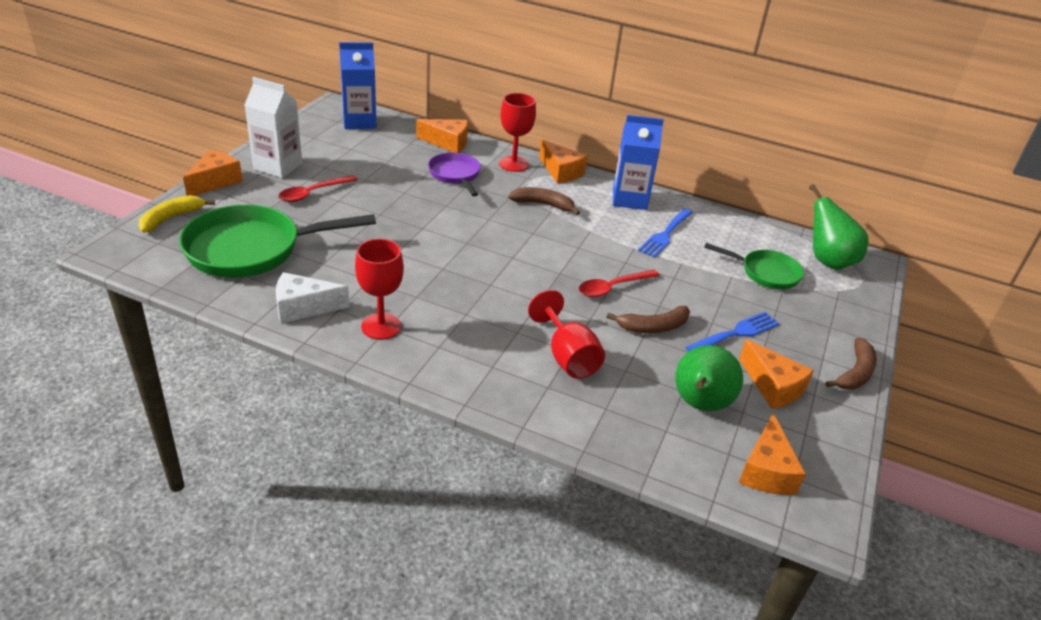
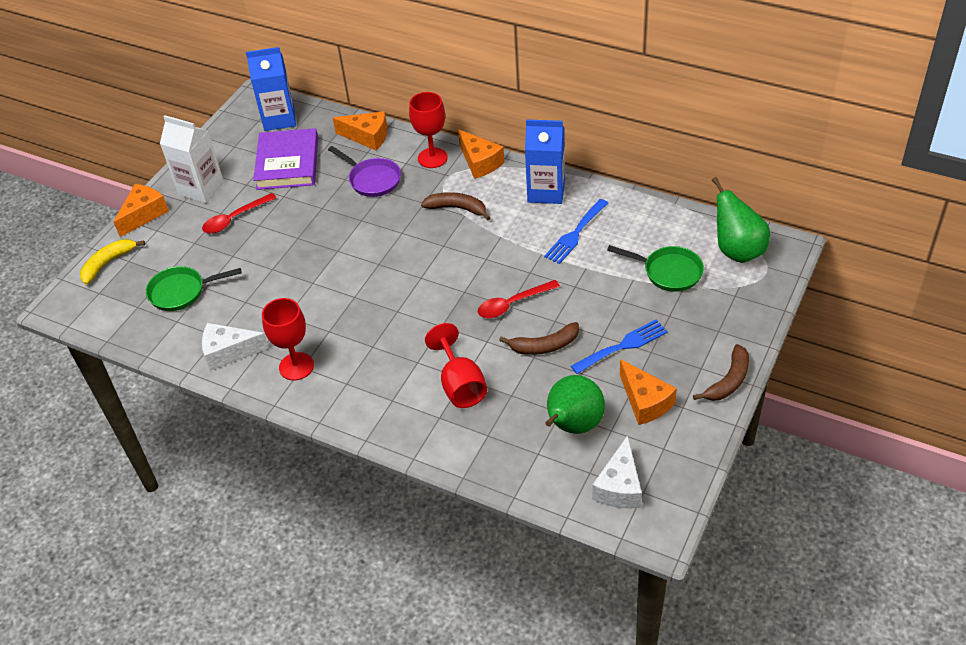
camera: 10 degrees right, 10 degrees up
(251, 249) = (181, 292): green pan -> green pan, size x0.56
(368, 155) = (288, 163): none -> purple book
(455, 175) = (372, 180): purple pan -> purple pan turned 150 degrees clockwise
(766, 470) = (619, 486): orange cheese -> white cheese

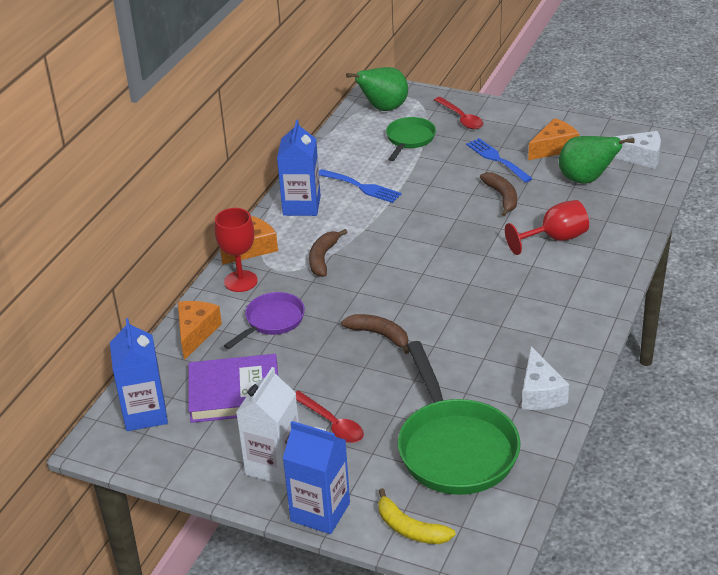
camera: 95 degrees left, 10 degrees down
(144, 215) = (320, 512): orange cheese -> blue carton
(181, 292) = (455, 448): green pan -> green pan, size x1.80
(296, 366) = (551, 341): red goblet -> none
(512, 304) = (454, 216): red spoon -> red spoon (461, 118)
(728, 381) = (526, 113): brown banana -> brown banana (379, 335)

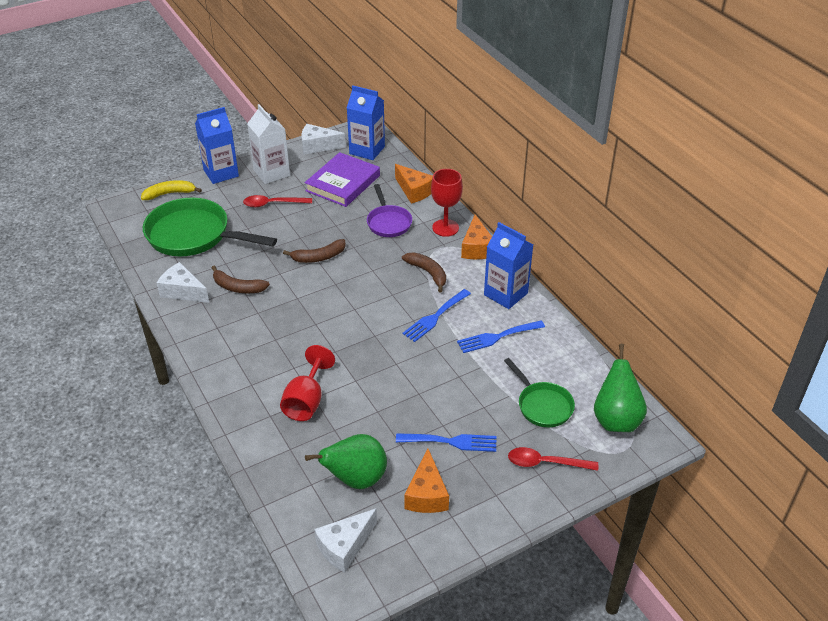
camera: 125 degrees right, 5 degrees up
(175, 462) = (318, 146): none -> white cheese
(377, 226) = (435, 317): none -> blue fork
(502, 197) = (393, 408): brown banana -> brown banana (238, 287)

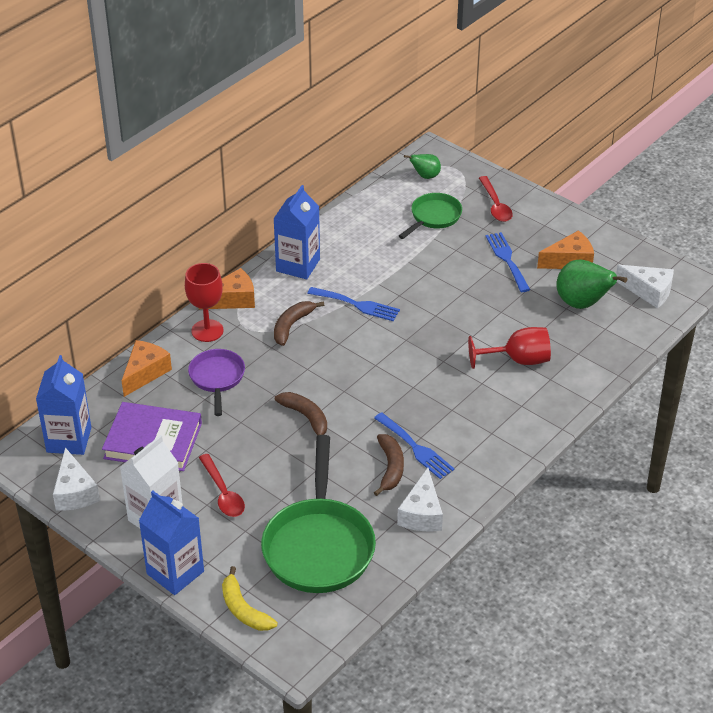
camera: 110 degrees left, 0 degrees up
(388, 222) = (217, 378): purple pan -> purple pan turned 60 degrees counterclockwise
(497, 337) = (363, 259): blue fork -> blue fork (415, 448)
(616, 420) = (425, 176): green pear -> green pear, size x0.56

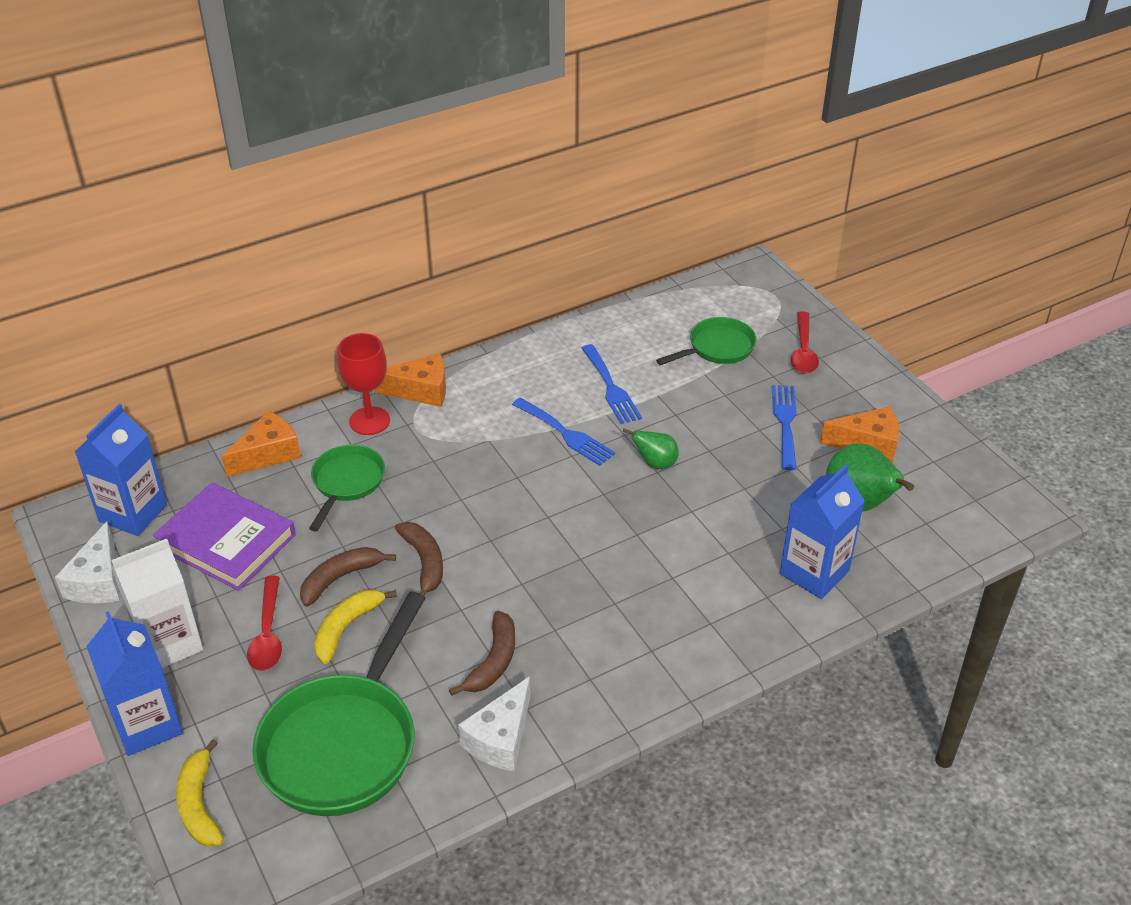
camera: 20 degrees right, 0 degrees up
(217, 378) = (346, 483): purple pan -> green pan
(276, 474) = (346, 628): none -> yellow banana
(292, 326) = (472, 440): brown banana -> brown banana (340, 578)
(298, 265) = (520, 368): blue carton -> blue carton (814, 572)
(415, 448) = (540, 643): blue fork -> blue fork (611, 388)
(425, 176) = (732, 296): green pear -> green pear (655, 463)
(518, 360) = (735, 559): red goblet -> none
(649, 292) = (958, 511): white cheese -> none

